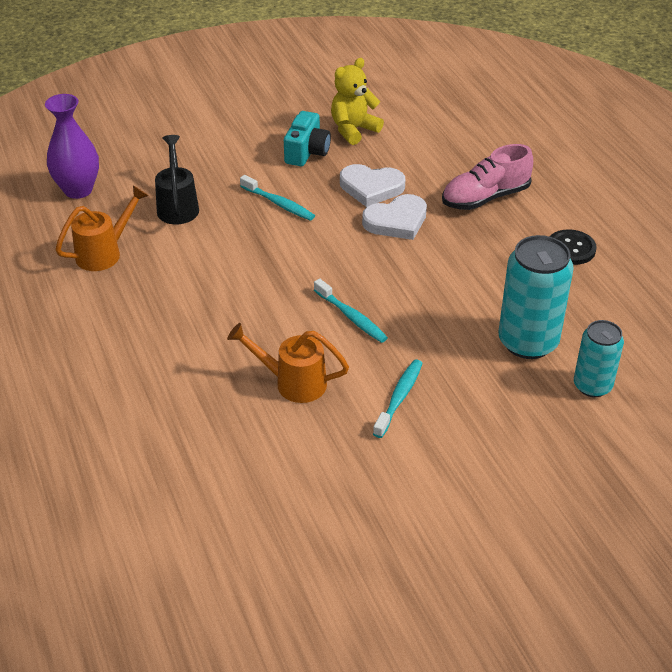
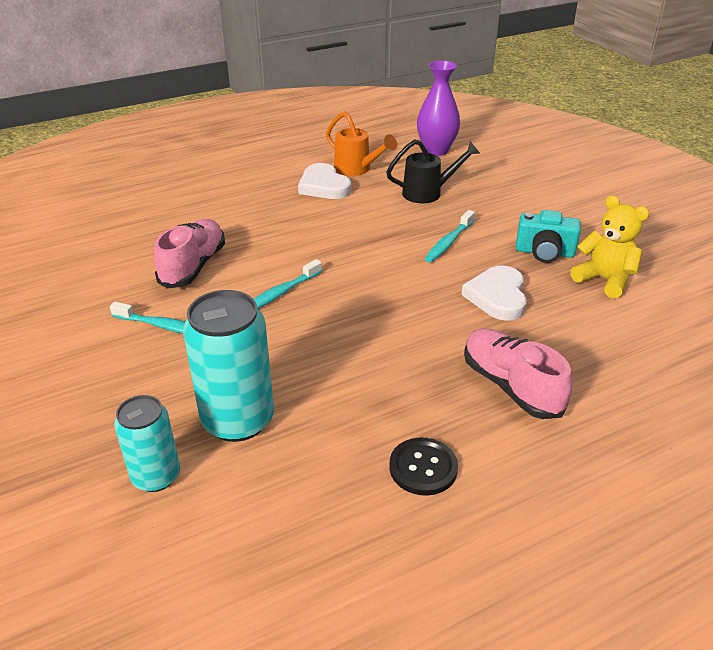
camera: 85 degrees right, 5 degrees down
(293, 383) = (193, 266): orange watering can -> pink shoe
(396, 221) = (441, 316): white heart -> white heart (324, 186)

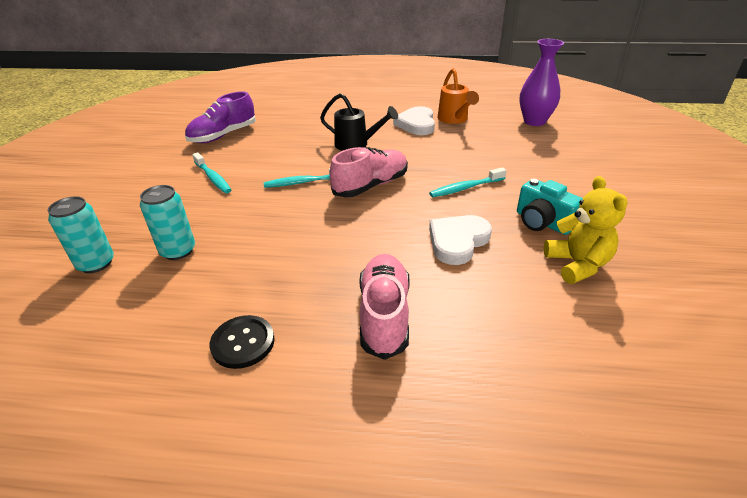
camera: 35 degrees right, 0 degrees up
(101, 270) = (223, 135): none -> purple shoe
(193, 266) = (273, 149): pink shoe -> pink shoe (371, 185)
(238, 420) = (178, 251): turquoise can -> turquoise can, size x0.62
(428, 193) = (491, 149): black watering can -> black watering can (356, 144)

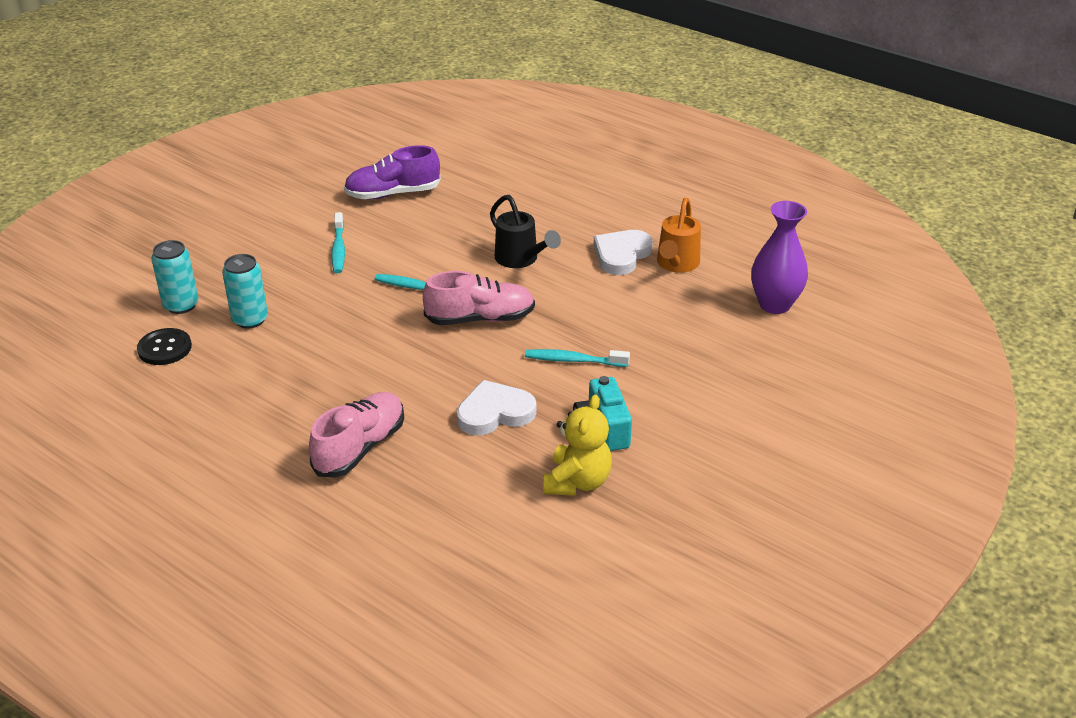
camera: 30 degrees right, 0 degrees up
(243, 343) = (238, 421): black button -> black button (164, 348)

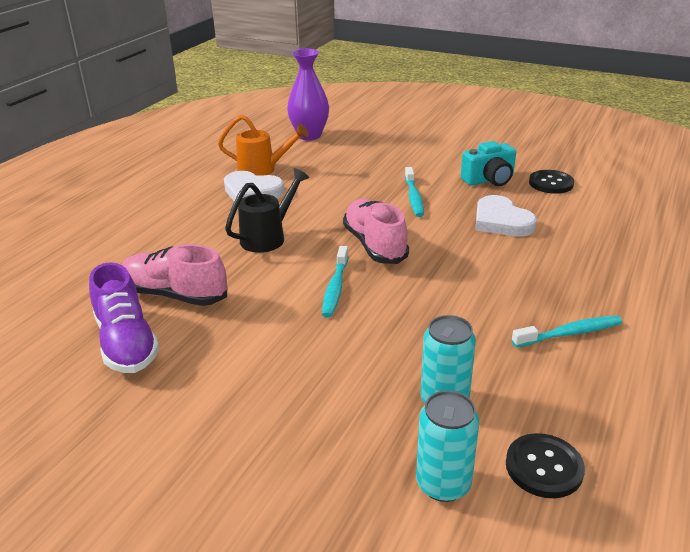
camera: 100 degrees left, 5 degrees down
(338, 249) = (267, 361): turquoise toothbrush -> turquoise toothbrush (570, 333)
(360, 447) = (594, 276): pink shoe -> pink shoe (174, 295)
(577, 482) = (551, 183): yellow teddy bear -> black button

